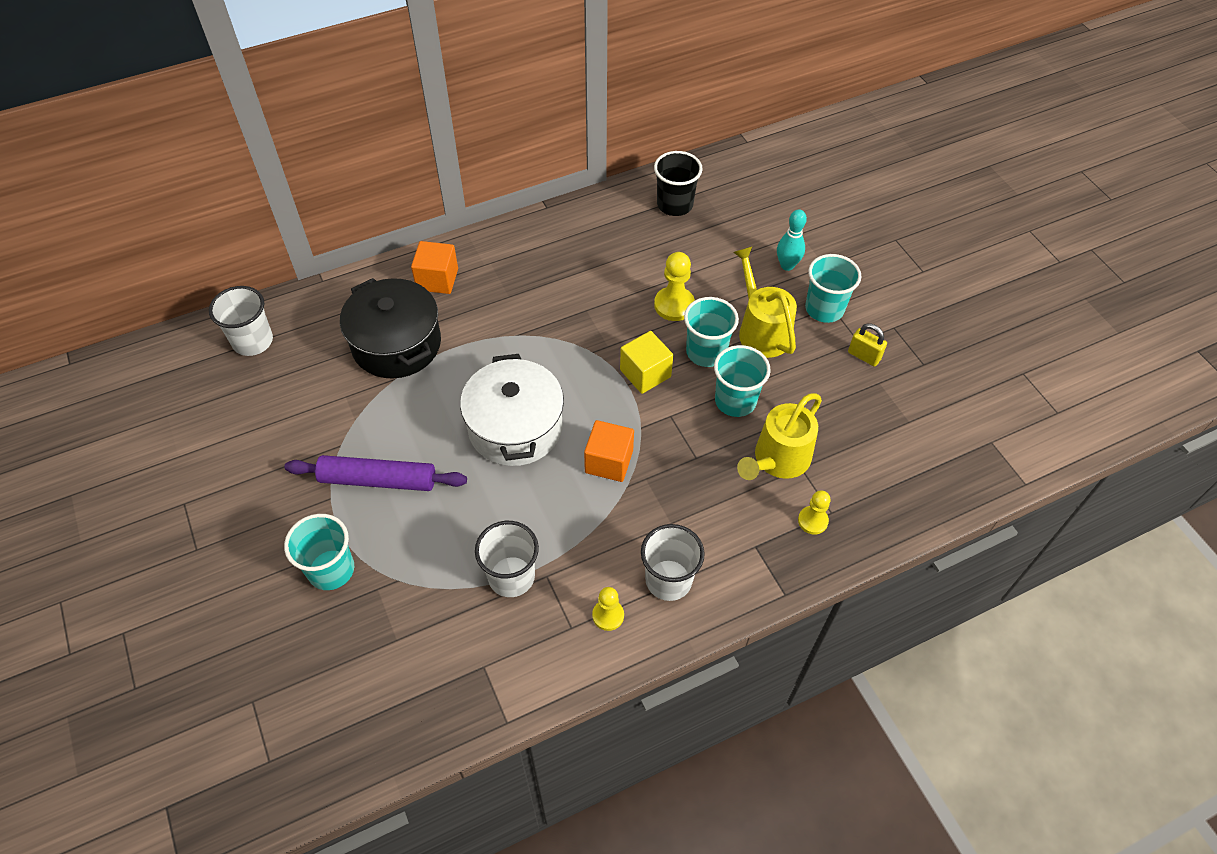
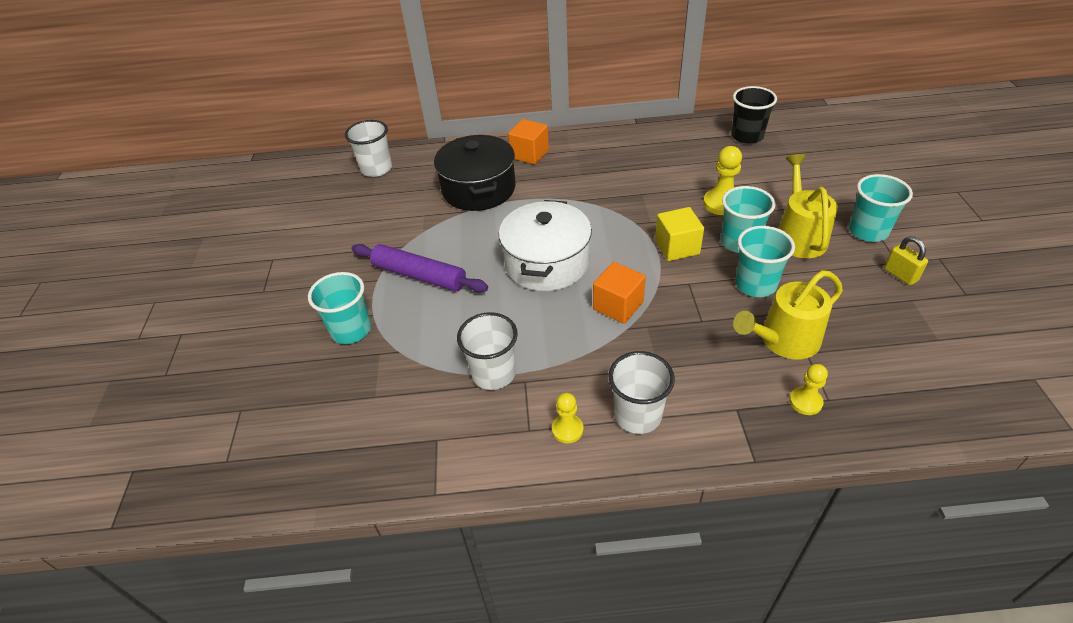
camera: 25 degrees right, 10 degrees down
(787, 265) = (839, 193): turquoise bowling pin -> none

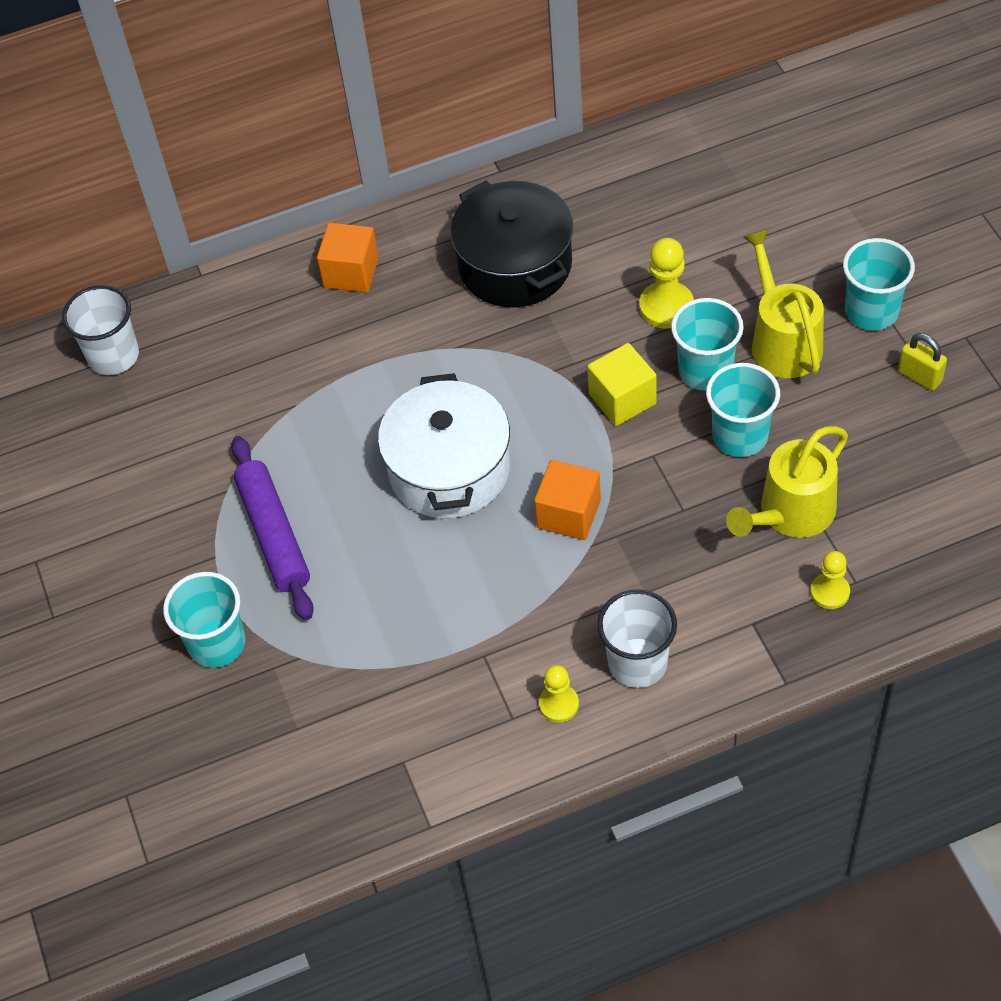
camera: 15 degrees left, 10 degrees up
(419, 275) = (274, 534): purple rolling pin -> purple rolling pin turned 60 degrees clockwise
(479, 189) = (297, 360): black pot -> black pot (515, 265)
(493, 373) = (439, 655): white cup -> none
(747, 136) = (676, 165): black cup -> none

